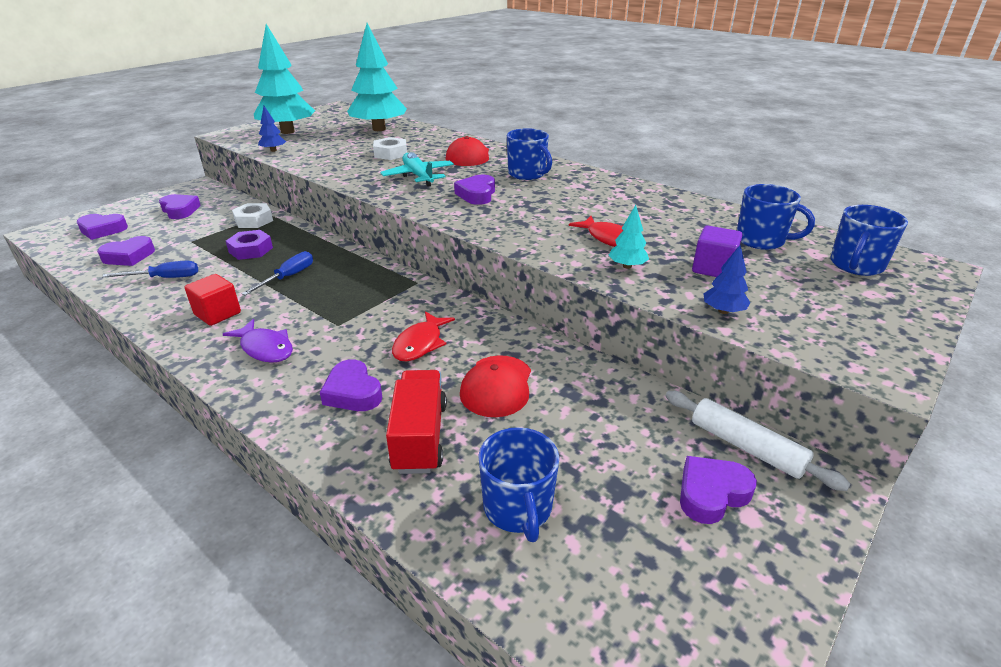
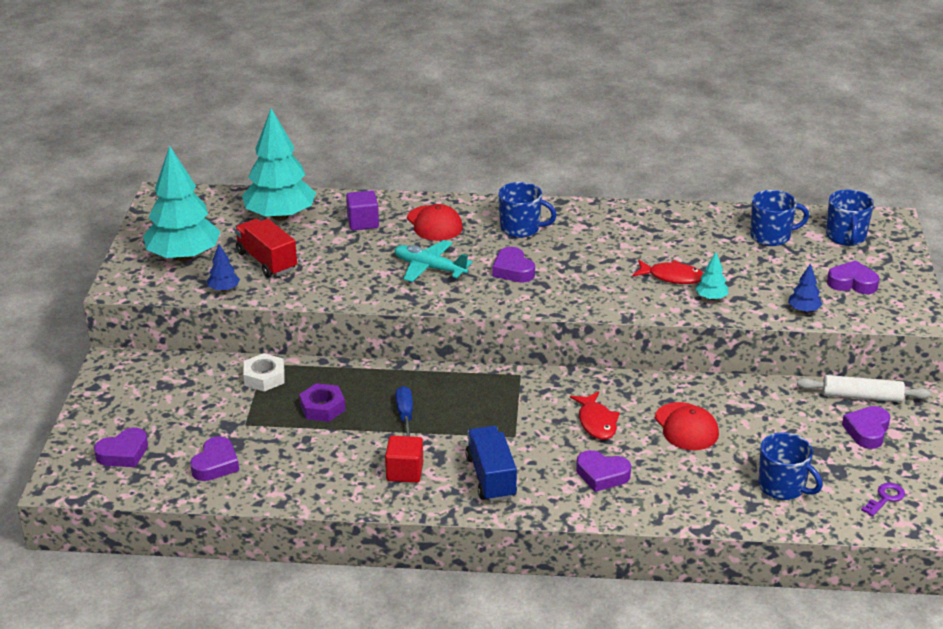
camera: 35 degrees left, 0 degrees up
(165, 278) = (296, 466): blue screwdriver -> none
(180, 210) = (160, 399): purple heart -> purple heart (852, 283)
(265, 348) = (491, 477): purple fish -> blue truck
(390, 153) = (354, 248): white nut -> none
(420, 437) = (682, 479): red truck -> red truck (266, 261)
(643, 608) = (885, 498): none -> purple key
(713, 268) = (765, 276): purple cube -> purple cube (363, 222)

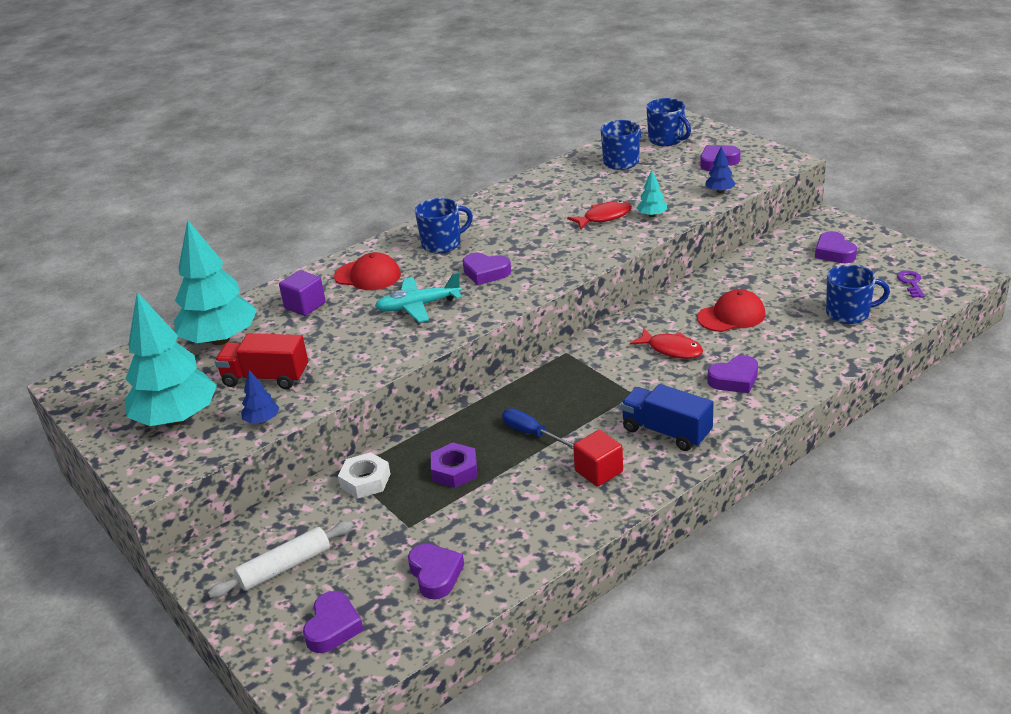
camera: 40 degrees left, 0 degrees up
(686, 427) = (731, 316): red cap -> red cap turned 45 degrees counterclockwise
(861, 396) = (796, 236): white rolling pin -> white rolling pin (284, 567)

